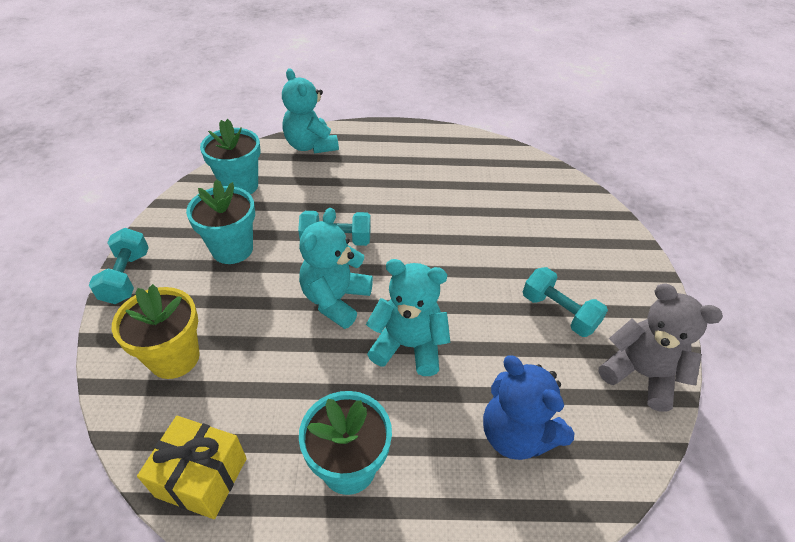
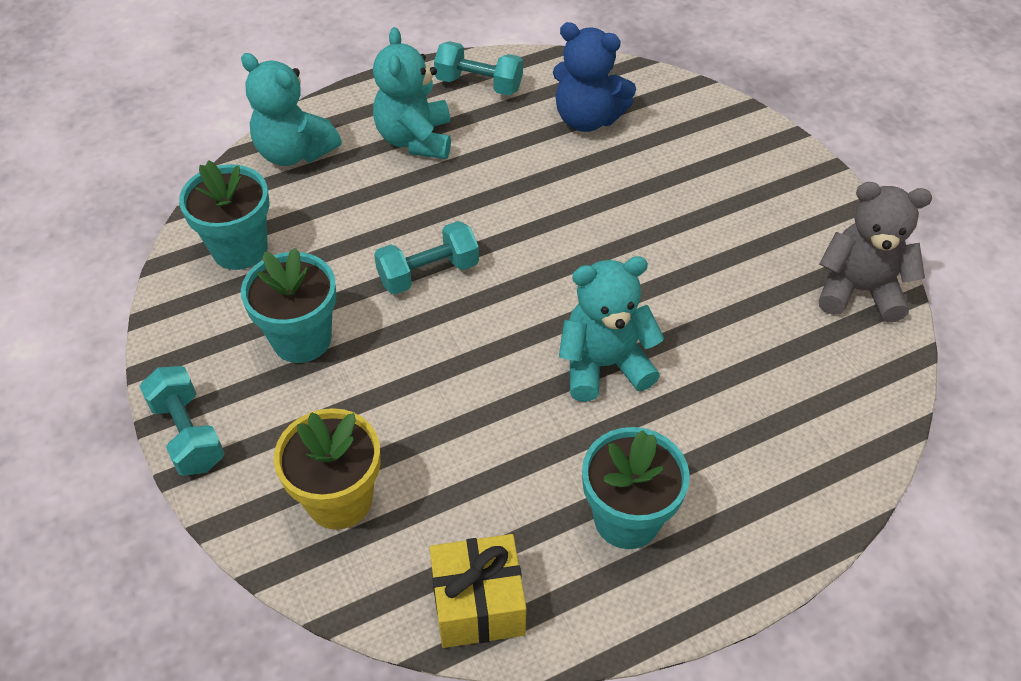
camera: 25 degrees left, 5 degrees up
(335, 300) = (483, 348): turquoise teddy bear -> turquoise teddy bear (415, 139)
(516, 434) = (773, 408): blue teddy bear -> blue teddy bear (587, 119)
(558, 312) = (742, 257): turquoise dumbbell -> turquoise dumbbell (479, 84)

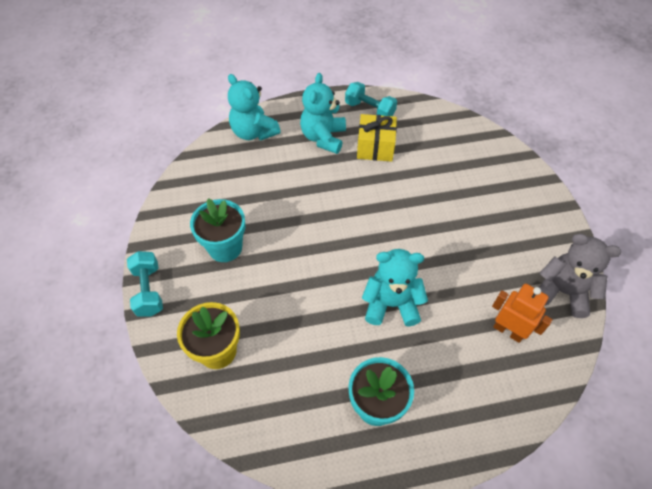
camera: 15 degrees right, 5 degrees up
(240, 249) = (207, 185): turquoise flower pot -> none
(428, 273) = (307, 222): turquoise dumbbell -> none
(478, 604) = (275, 436): yellow gift -> yellow gift (375, 147)
(587, 119) = (427, 144): blue teddy bear -> none
(795, 363) = (508, 331): none -> orange robot

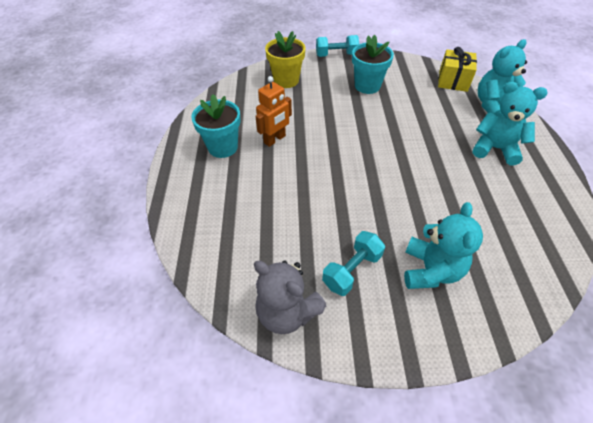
camera: 100 degrees right, 5 degrees down
(369, 110) = (547, 190): turquoise dumbbell -> turquoise dumbbell (352, 270)
(375, 147) = (488, 186): yellow gift -> yellow gift (453, 81)
(391, 304) = (302, 168): turquoise teddy bear -> turquoise teddy bear (430, 270)
(508, 331) = (256, 246): orange robot -> orange robot (275, 139)
(562, 291) = (287, 312): grey teddy bear -> grey teddy bear turned 90 degrees clockwise

